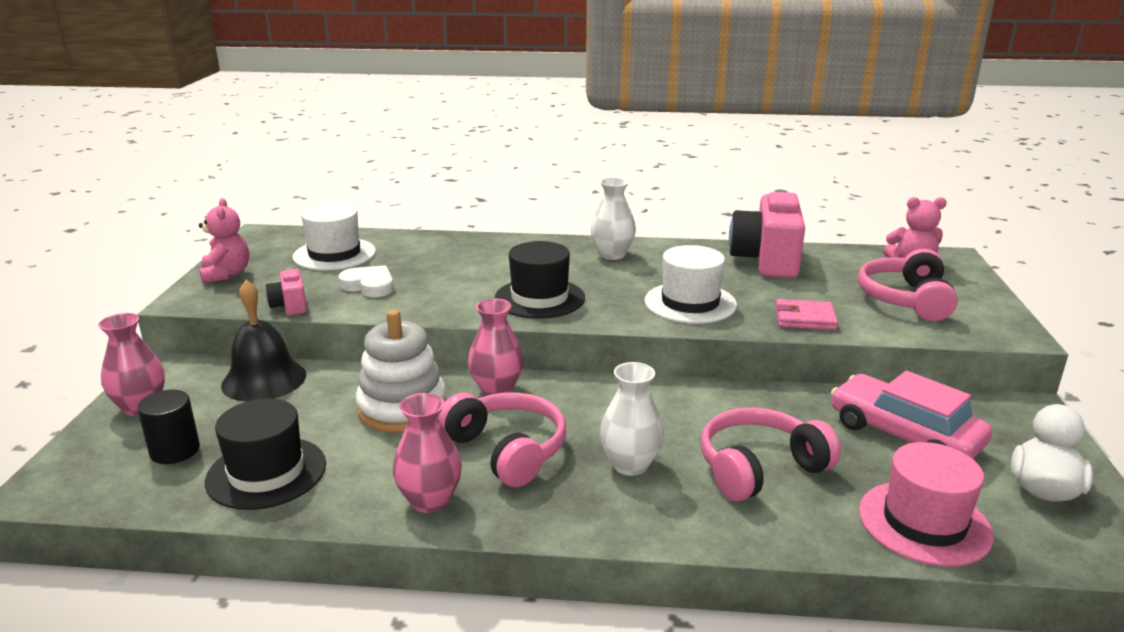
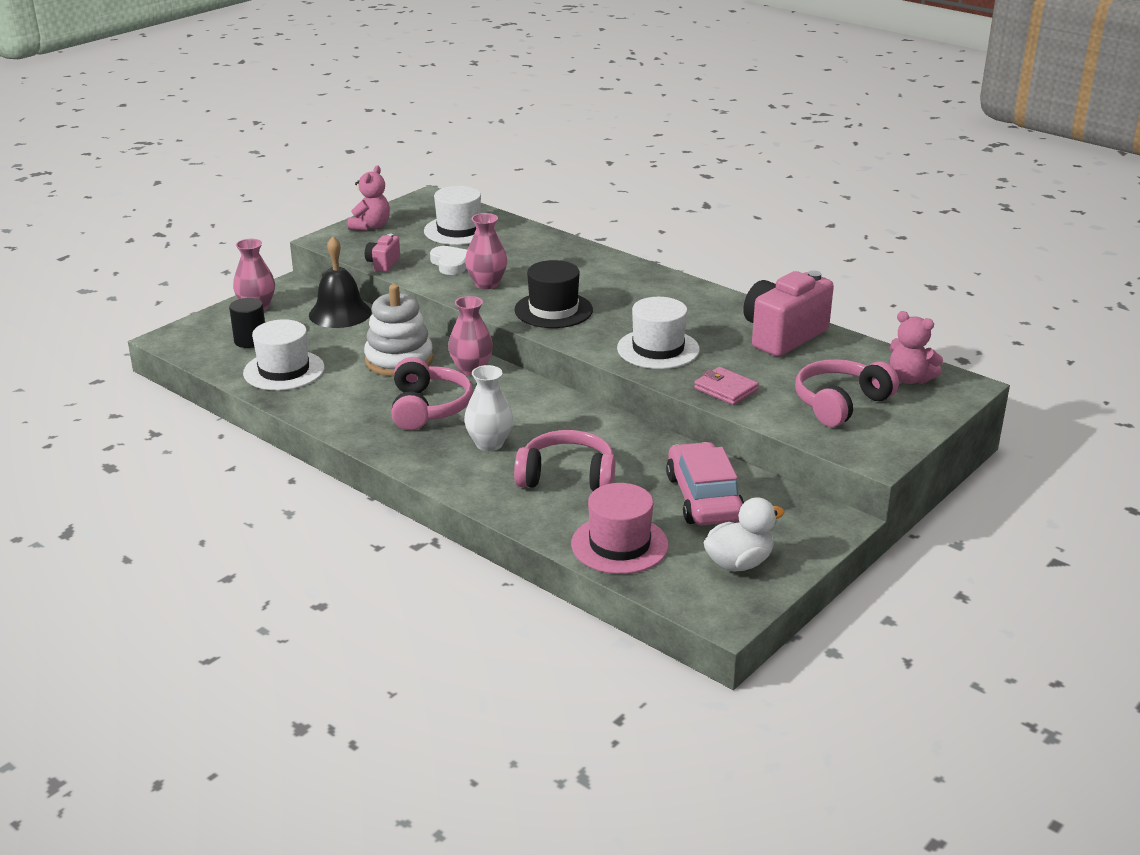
camera: 35 degrees right, 5 degrees up
(266, 472) = (284, 370): black hat -> white hat
(430, 501) = (350, 418): pink vase -> pink vase (487, 284)
(612, 255) = (663, 292): white vase -> none

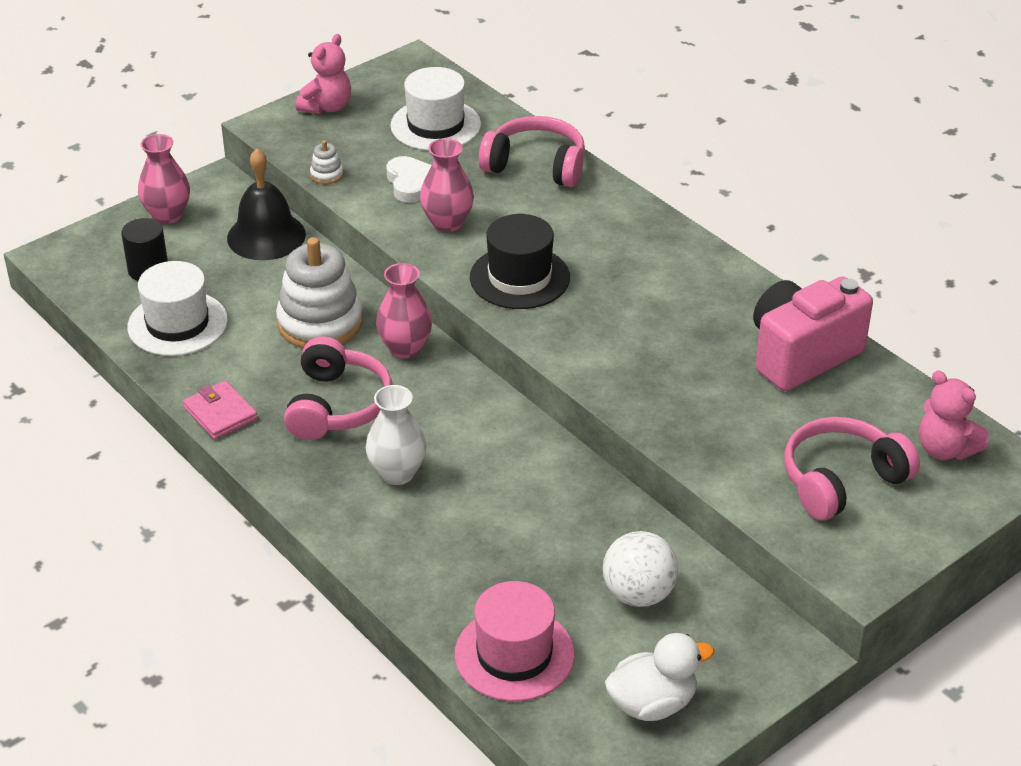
camera: 10 degrees right, 10 degrees up
(383, 264) = (326, 174): pink camera -> white stacking toy
(567, 477) = (479, 538): pink headphones -> pink headphones (536, 165)
(658, 349) = (634, 359): white hat -> none
(704, 498) = (638, 594): pink car -> white ball
(725, 389) = (701, 438): pink wallet -> pink wallet (220, 413)

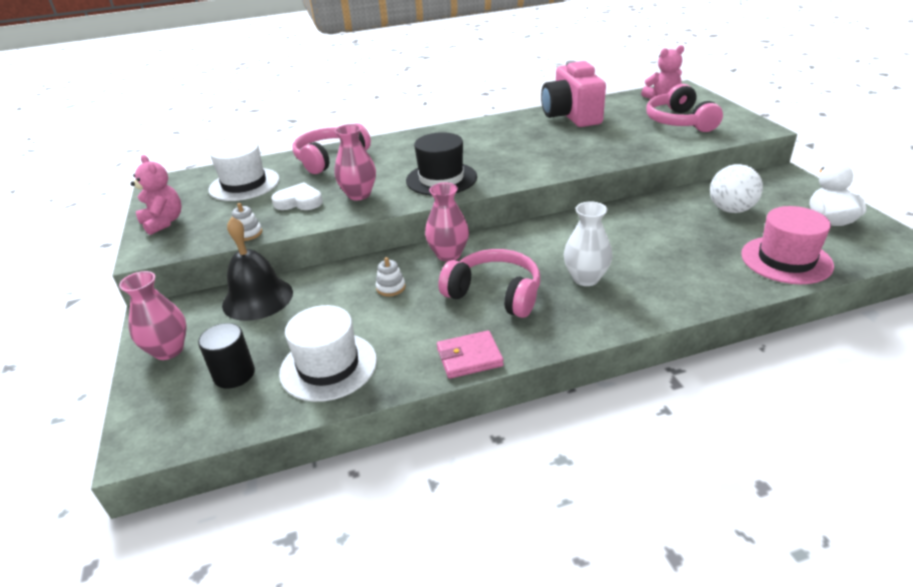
camera: 65 degrees left, 5 degrees down
(320, 323) = (391, 288): white stacking toy -> white stacking toy, size x0.41

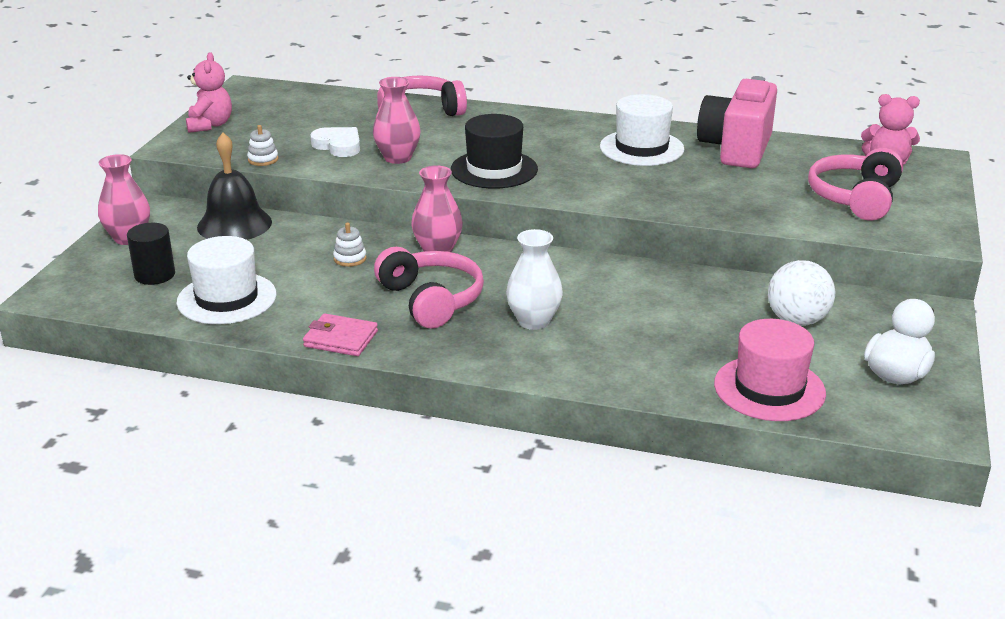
camera: 30 degrees right, 5 degrees down
(244, 184) = (312, 112): white hat -> white hat (641, 148)

